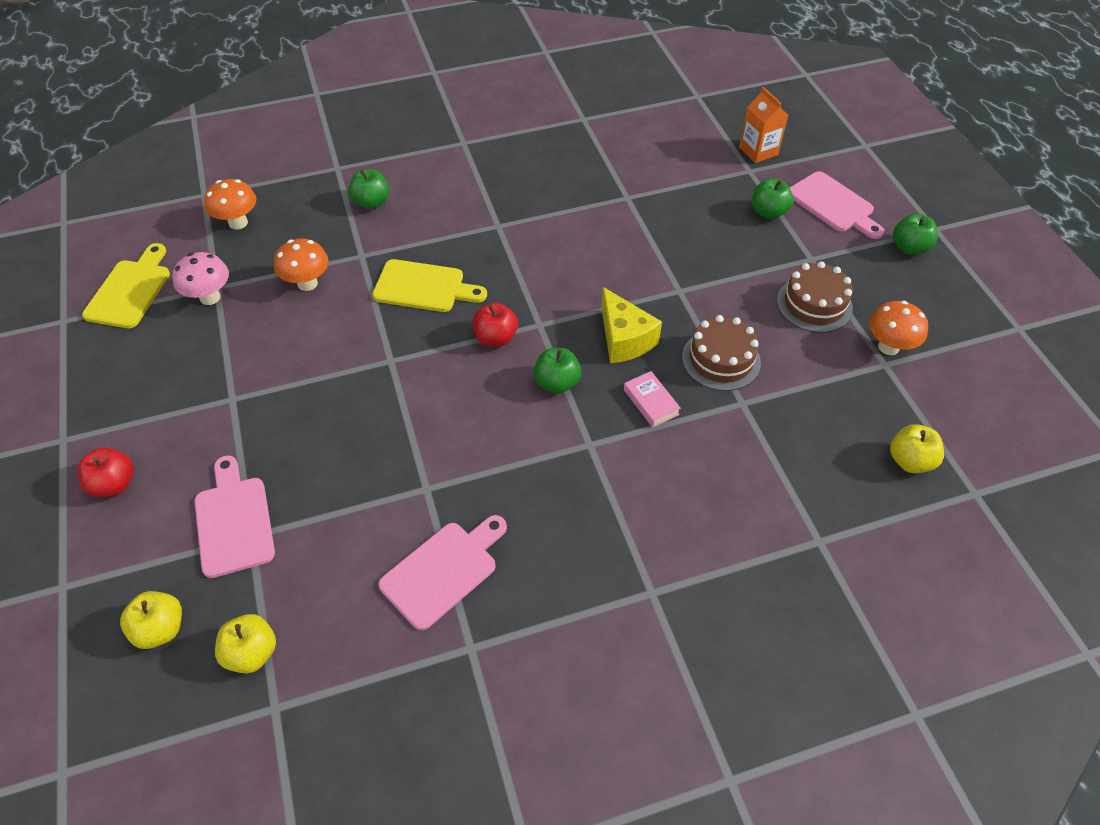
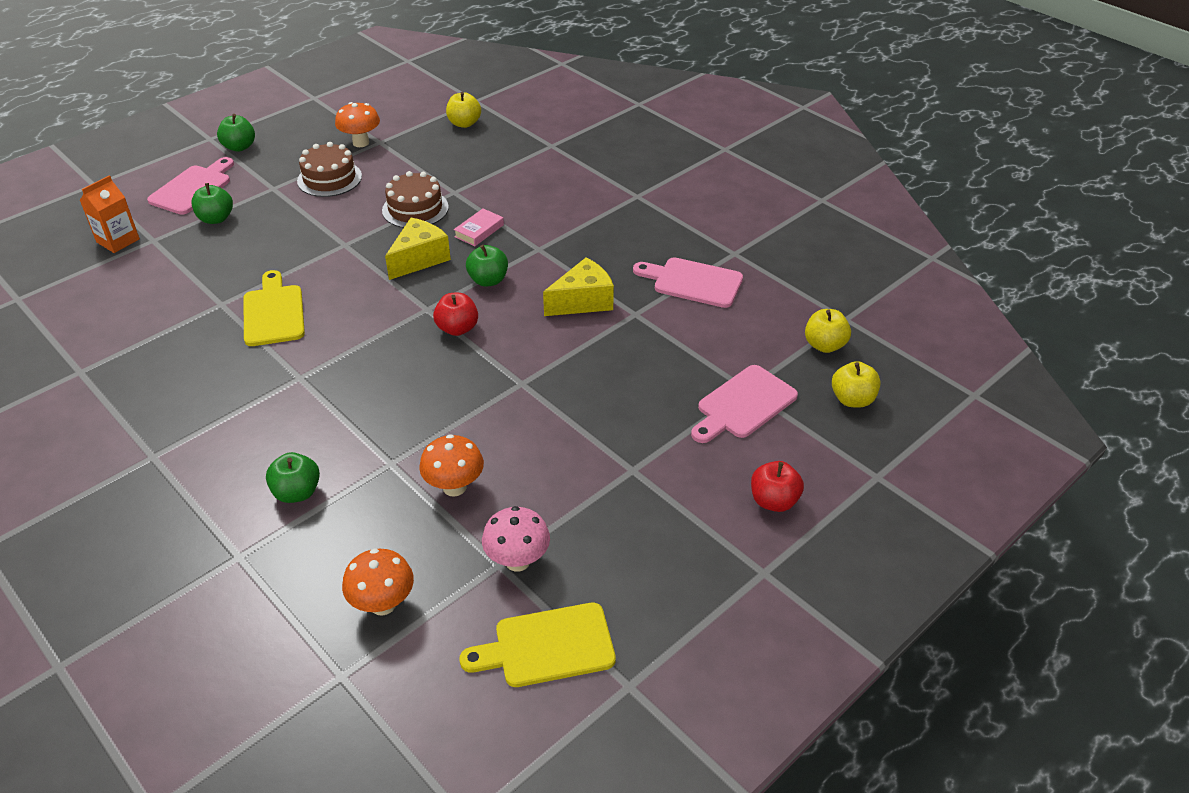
camera: 115 degrees left, 10 degrees down
(424, 287) = (416, 397): yellow cutting board -> yellow cutting board (274, 312)
(475, 450) = (583, 301): none -> yellow cheese

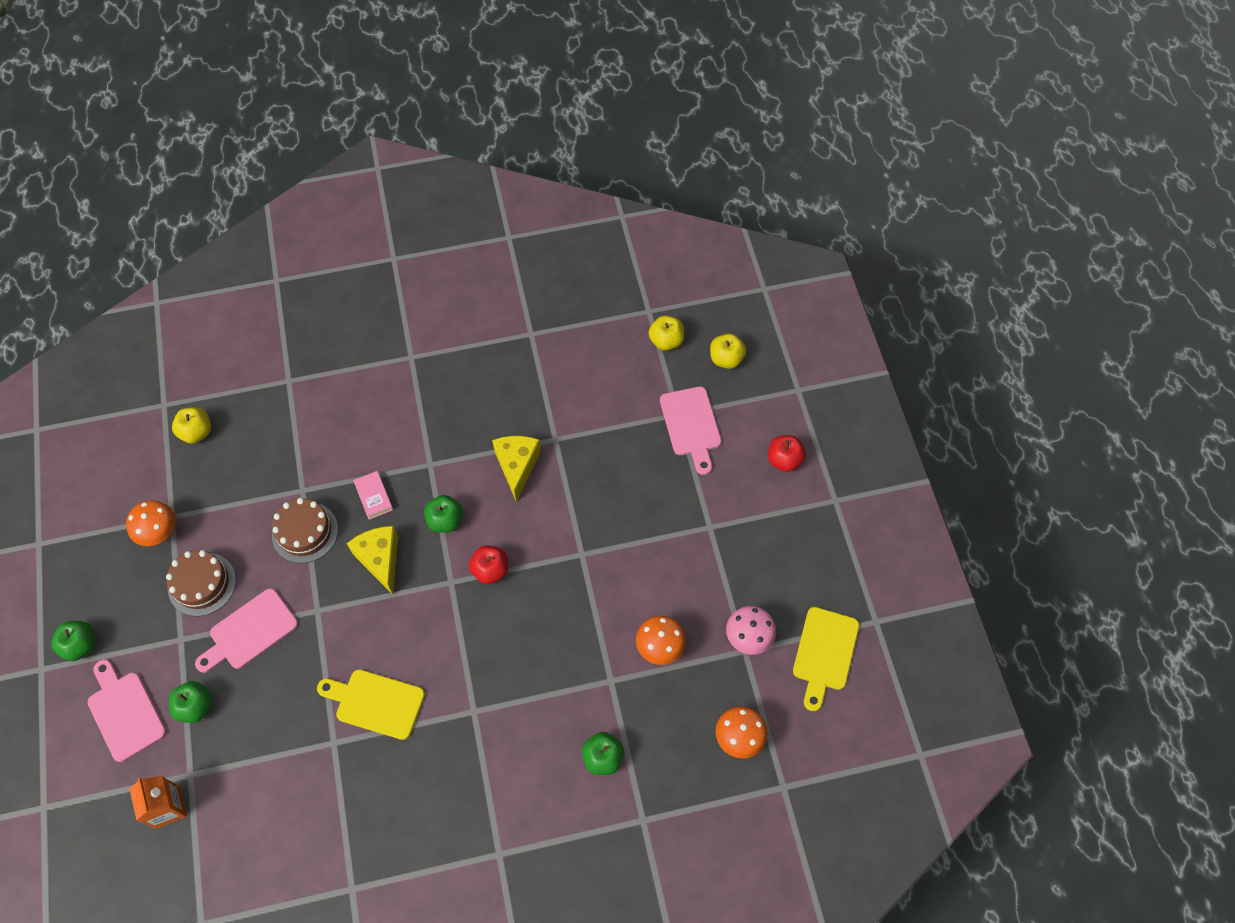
camera: 60 degrees left, 20 degrees up
(693, 282) = (545, 380): pink cutting board -> pink cutting board (250, 631)

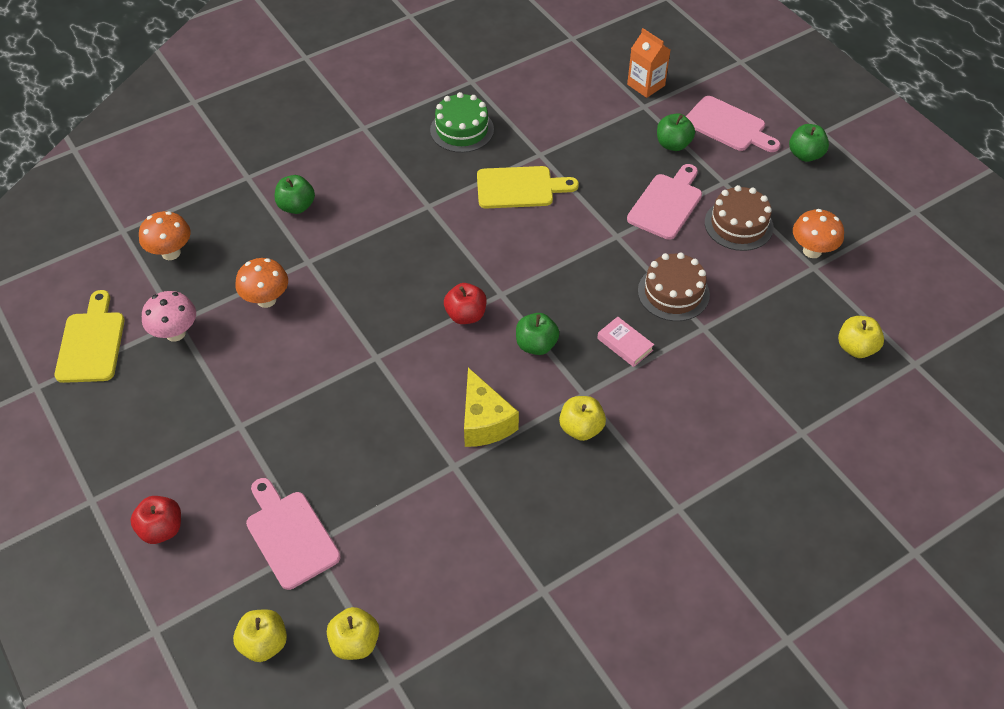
camera: 160 degrees right, 10 degrees down
(380, 559) = (582, 292): yellow cheese -> none
(396, 810) = (462, 130): none -> green cake
(447, 437) = (581, 428): none -> yellow apple

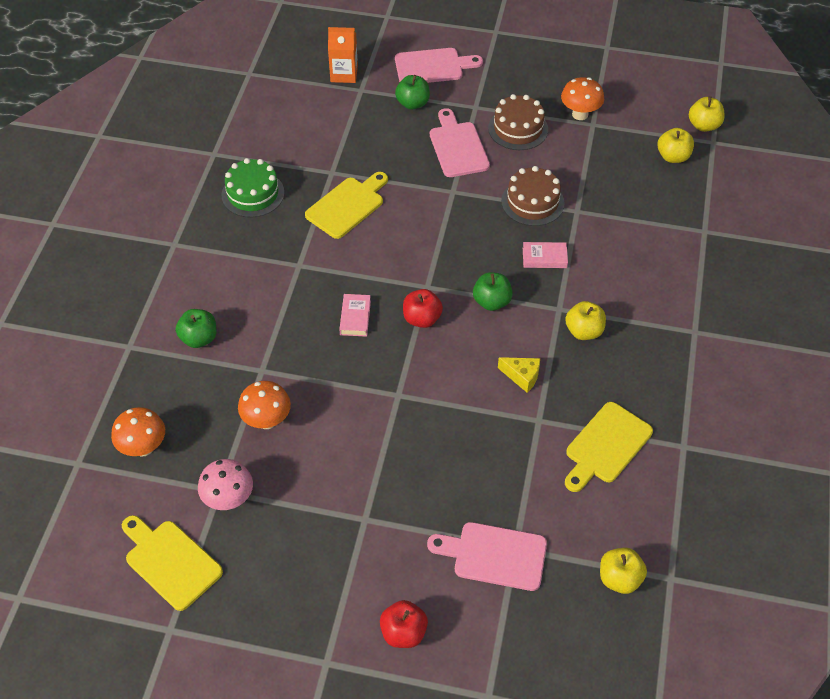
camera: 45 degrees left, 0 degrees up
(264, 643) = (567, 634): yellow apple -> yellow apple (703, 125)
(418, 275) = (355, 317): none -> pink book
(480, 532) = (606, 446): none -> yellow cutting board
(484, 422) = (522, 377): yellow cheese -> yellow cheese, size x0.62
(805, 155) = (503, 54): green apple -> none

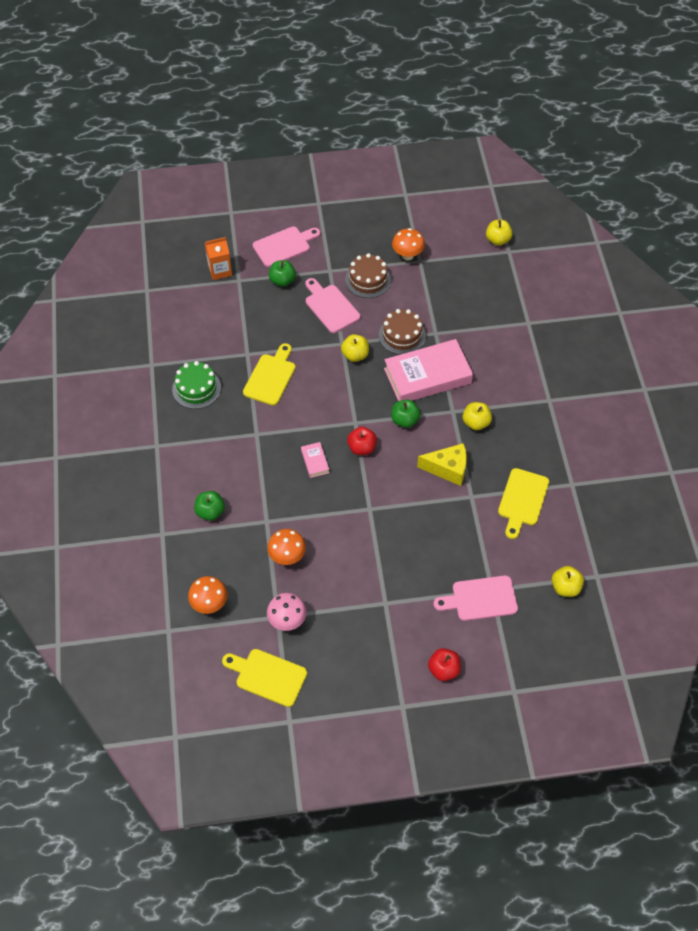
camera: 20 degrees left, 5 degrees up
(522, 377) = (448, 469): yellow cheese -> yellow cheese, size x1.60
(544, 258) = (427, 376): pink book -> pink book, size x2.38
(673, 157) = (485, 271): yellow apple -> yellow apple (355, 355)

